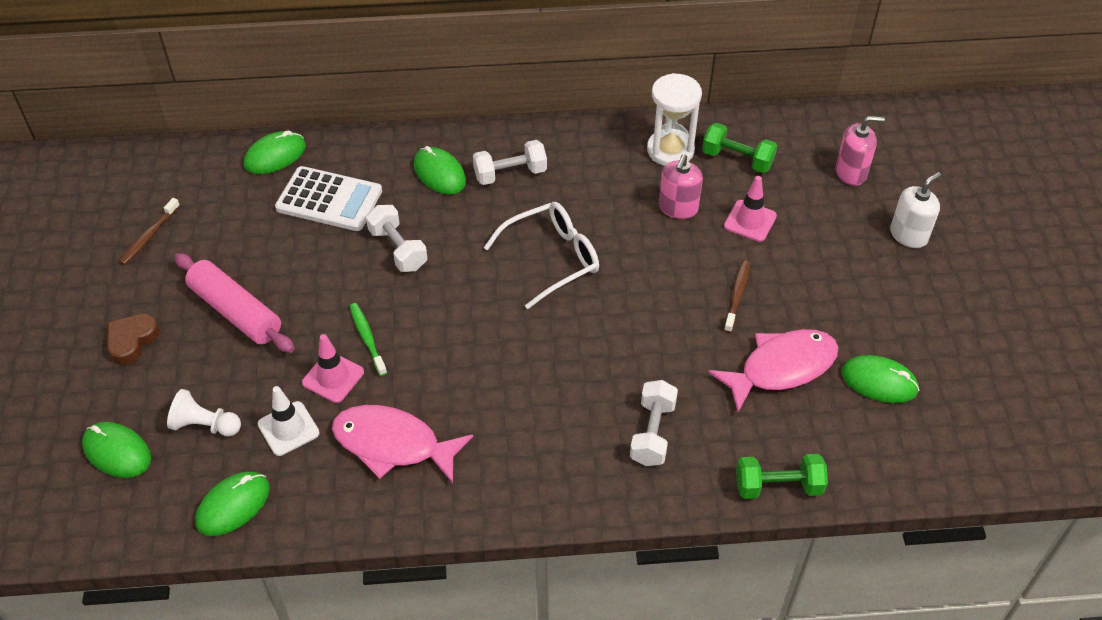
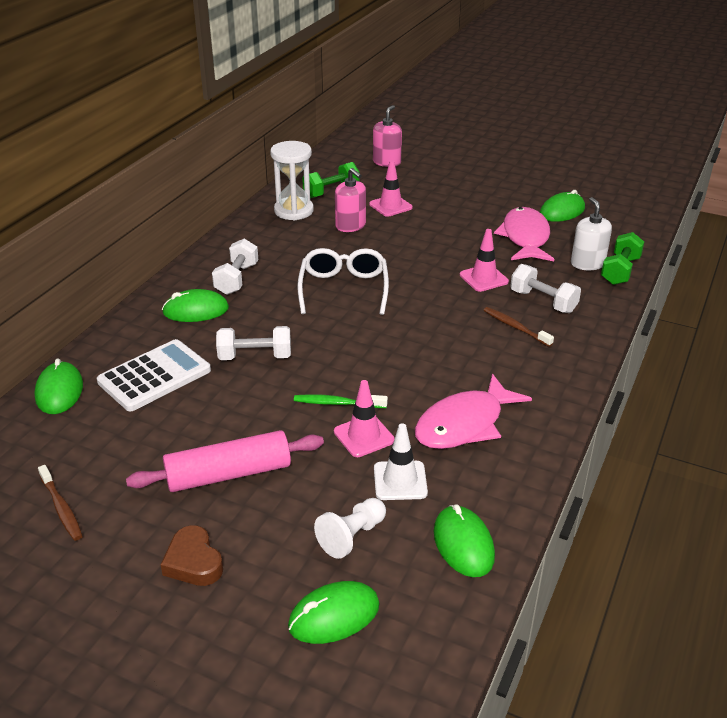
camera: 60 degrees left, 15 degrees down
(660, 363) = (484, 278): none -> pink traffic cone
(737, 295) = (450, 232): brown toothbrush -> brown toothbrush (515, 327)
(908, 235) = (456, 164): white soap dispenser -> white soap dispenser (587, 264)

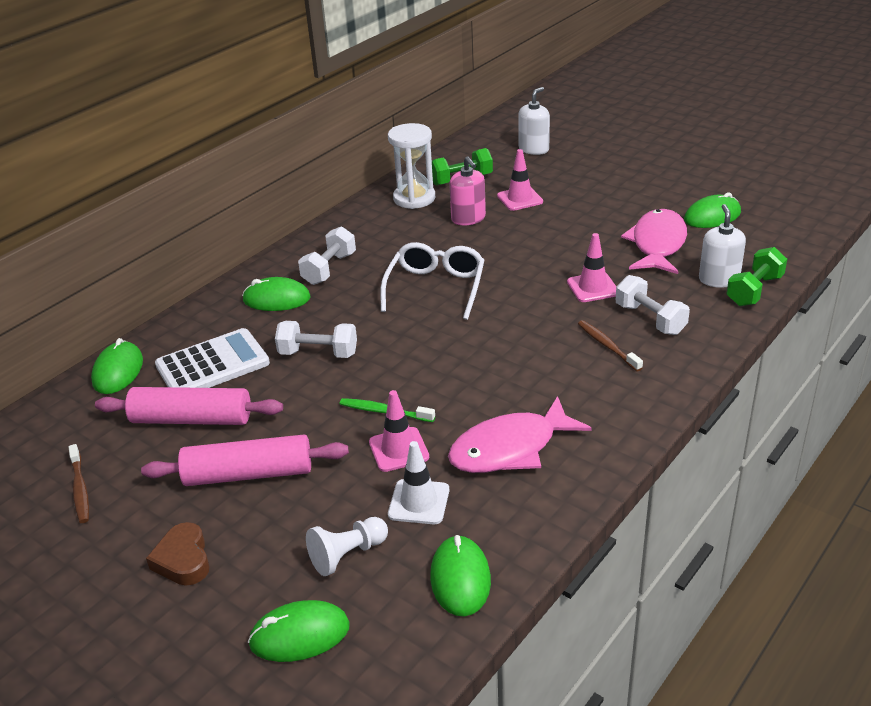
camera: 15 degrees right, 0 degrees up
(153, 429) = (192, 419): none -> pink rolling pin
(386, 162) = (533, 149): pink soap dispenser -> white soap dispenser

